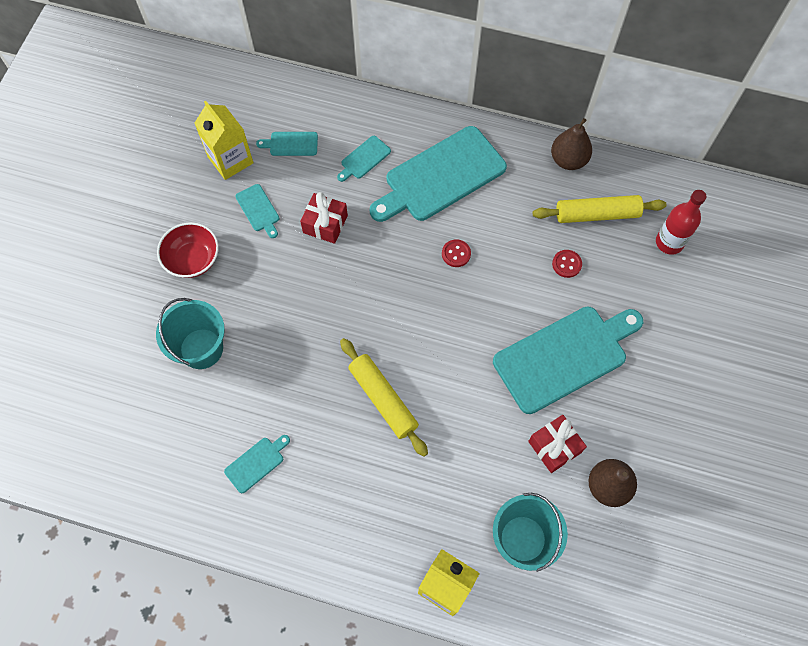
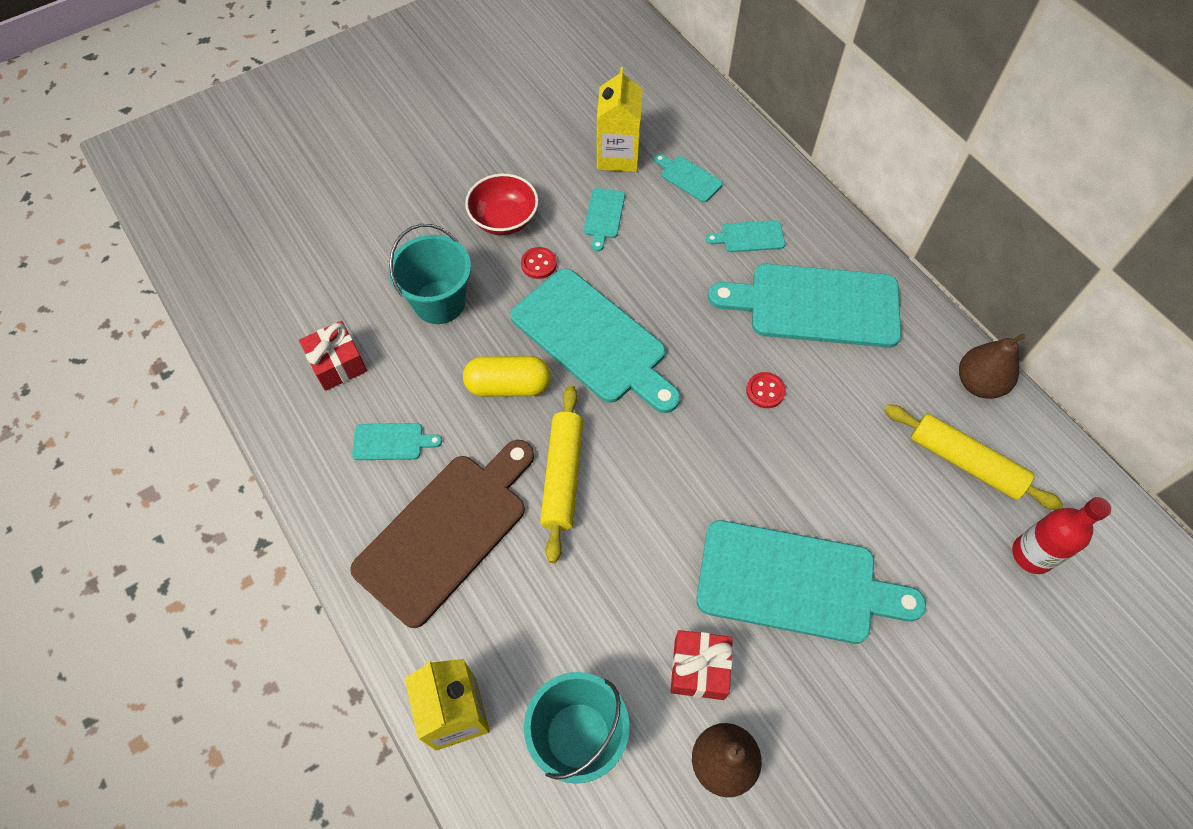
camera: 40 degrees right, 5 degrees down
(298, 369) = (508, 386): none -> yellow capsule
(325, 224) = (656, 271): red gift -> red gift (337, 364)
(325, 299) = (593, 340): none -> turquoise cutting board
(343, 489) = (446, 532): none -> brown cutting board
(566, 264) = (882, 488): red button -> red button (538, 264)

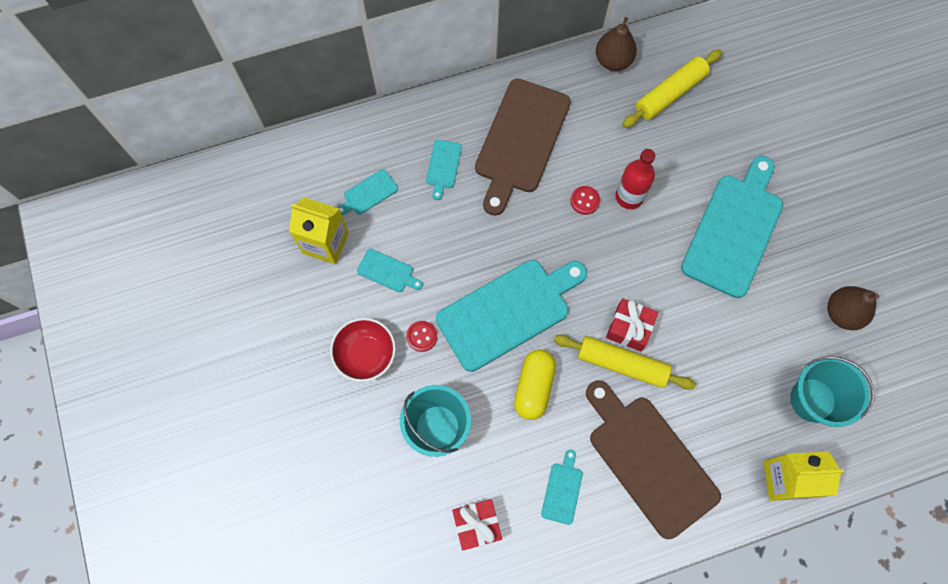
camera: 75 degrees left, 10 degrees up
(699, 669) = (781, 309): red gift -> red gift (629, 328)
(816, 305) = (520, 141): turquoise cutting board -> brown cutting board
(1032, 554) = (742, 82): red bottle -> red bottle (629, 196)

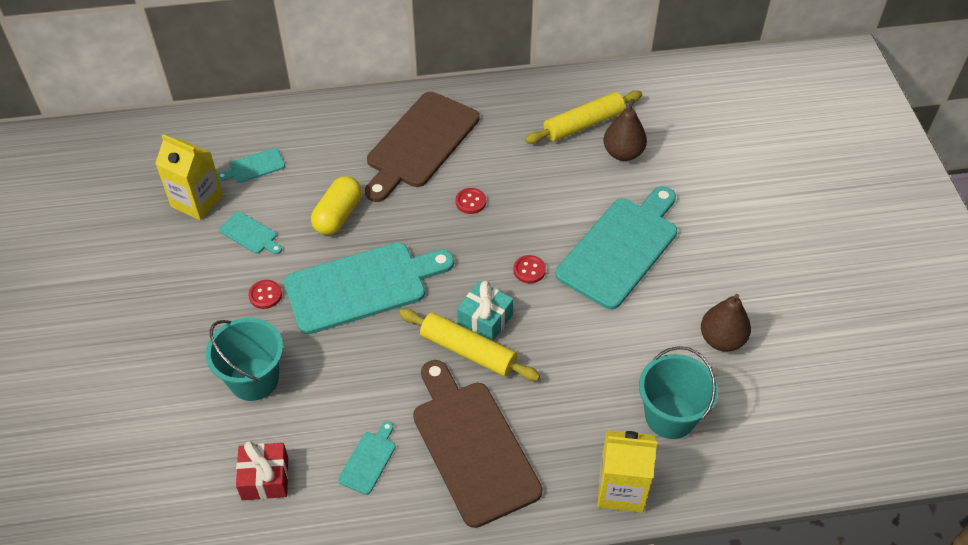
camera: 10 degrees right, 20 degrees down
(365, 354) = (202, 302): red bowl -> none
(443, 166) = (336, 154): turquoise cutting board -> none
(534, 387) = (367, 358): yellow capsule -> yellow capsule (338, 215)
(613, 60) = (533, 91): brown pear -> brown pear (623, 153)
(629, 196) = (518, 204): red bottle -> none
(629, 328) = (485, 319): red gift -> turquoise gift
(656, 268) = (529, 270): none -> red button

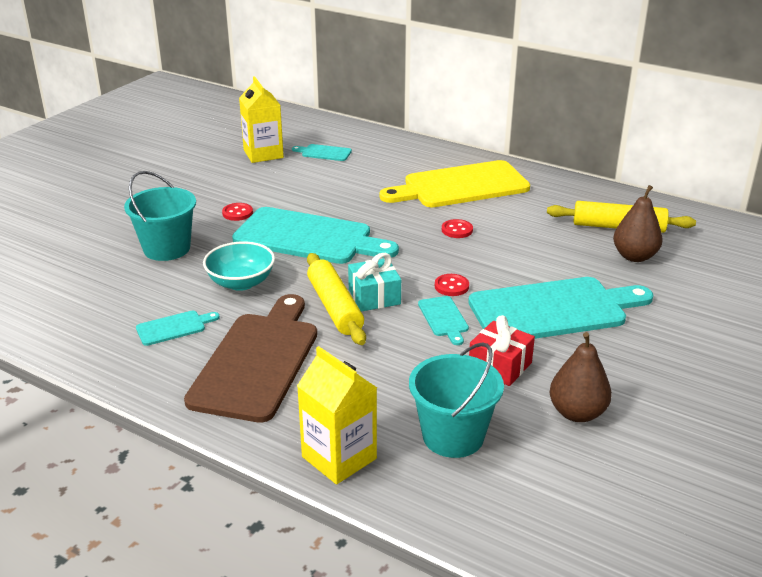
camera: 40 degrees right, 20 degrees down
(250, 234) = (273, 181): turquoise cutting board -> turquoise cutting board (444, 318)
(265, 478) = (95, 300): red gift -> red gift (500, 366)
(338, 215) = (345, 197): yellow capsule -> none
(365, 375) = (241, 282): none -> turquoise bowl
(420, 143) = (461, 186): brown cutting board -> yellow cutting board

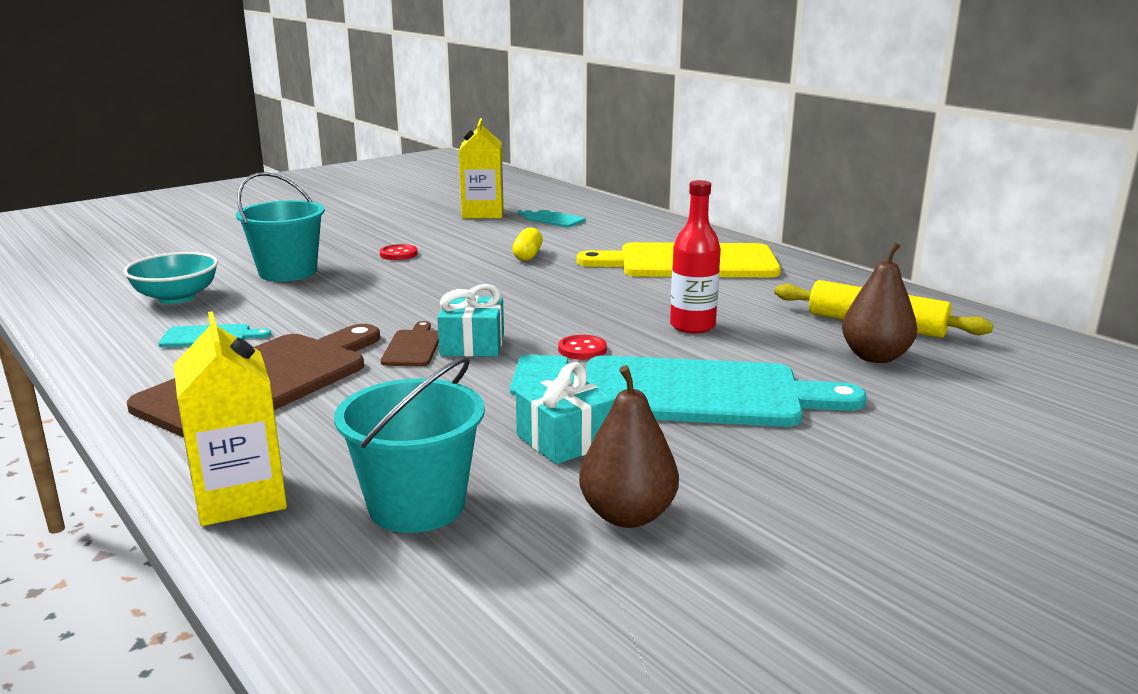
camera: 20 degrees right, 10 degrees down
(241, 282) = (331, 310): turquoise bowl -> turquoise bowl (176, 297)
(308, 237) = (454, 283): turquoise cutting board -> none
(335, 307) = (413, 347): yellow rolling pin -> brown cutting board
(339, 198) = (528, 255): none -> yellow capsule
(457, 230) = (644, 299): red button -> none
(500, 366) = (565, 440): red gift -> turquoise gift
(506, 250) = (692, 326): none -> red bottle

